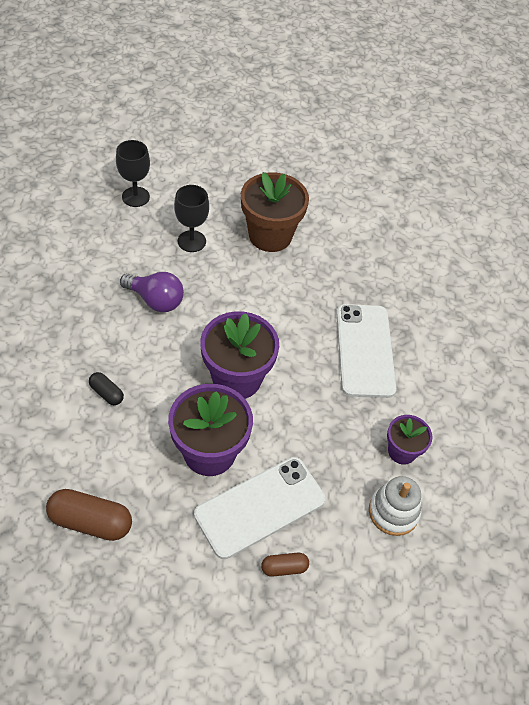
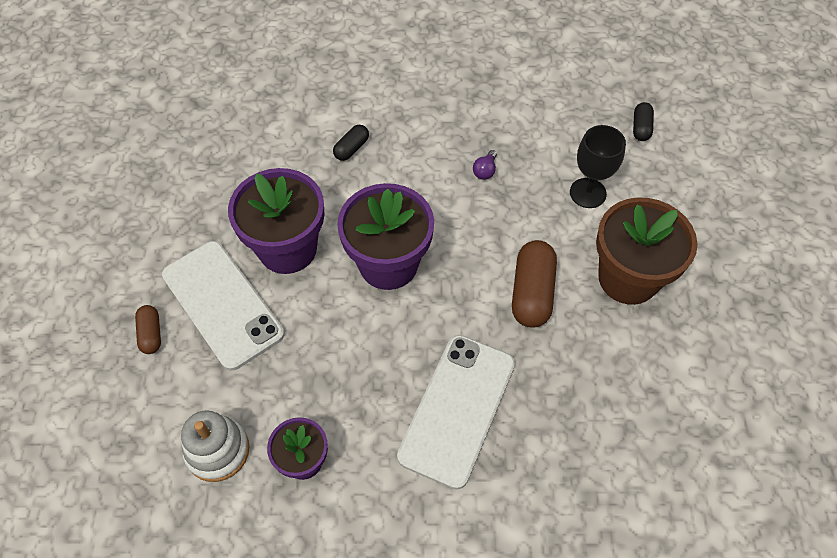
camera: 90 degrees right, 5 degrees up
(91, 522) = (205, 161): brown capsule -> brown capsule (531, 293)
(135, 197) = (641, 127): black goblet -> black capsule
(155, 300) = (485, 171): purple light bulb -> purple light bulb, size x0.48
(365, 350) = (457, 409): white phone -> white phone turned 60 degrees counterclockwise

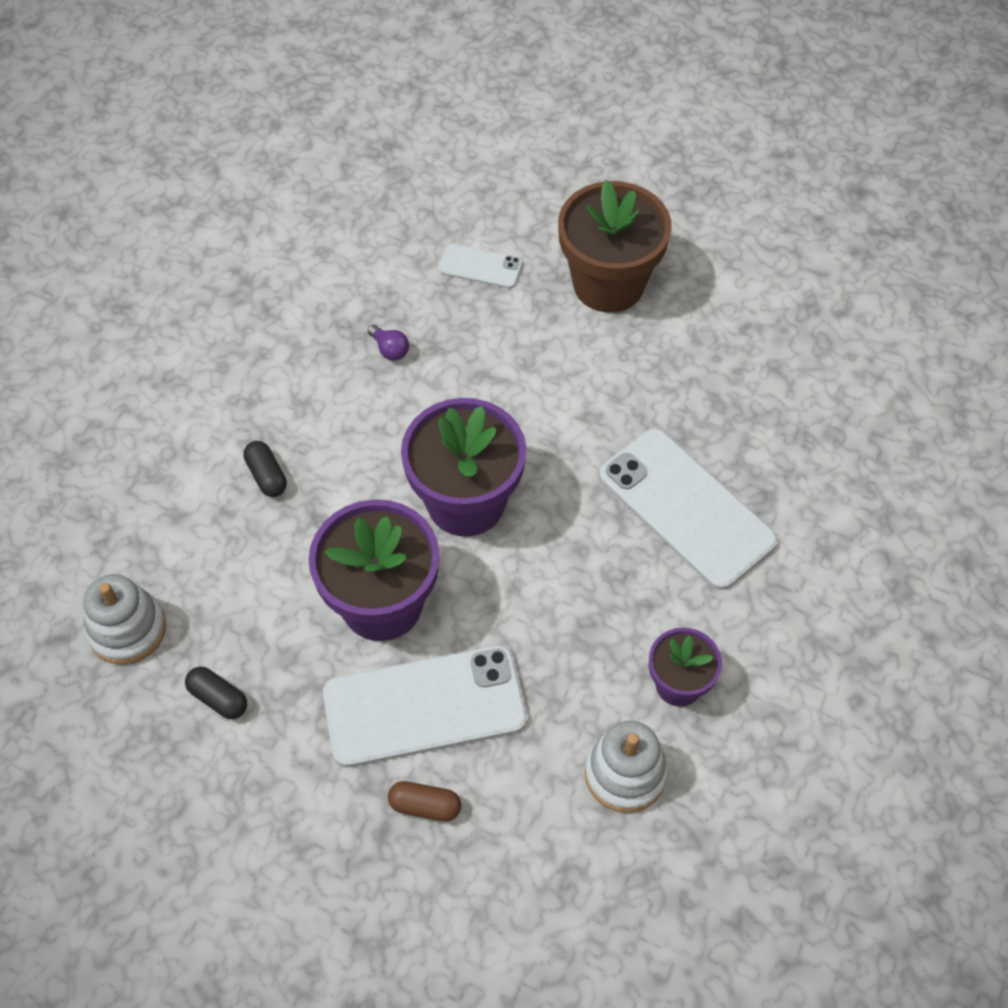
camera: 65 degrees left, 0 degrees up
(214, 130) = (127, 629): none -> white stacking toy
(531, 293) = (580, 378): brown capsule -> none
(588, 193) = (480, 267): black goblet -> white phone
(641, 127) = (421, 176): black capsule -> black capsule (218, 698)

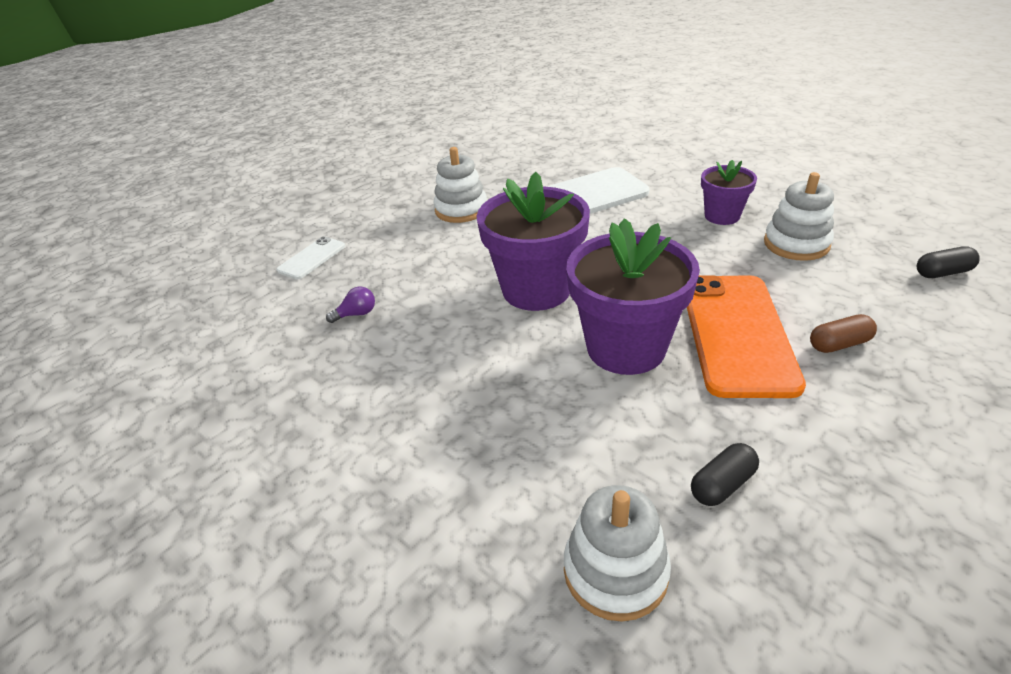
camera: 70 degrees left, 20 degrees down
(266, 476) = (450, 412): black capsule -> black capsule (943, 273)
(424, 706) = (737, 333): white phone -> orange phone
(425, 806) = (839, 344): brown capsule -> brown capsule turned 45 degrees clockwise
(608, 284) = (376, 206): brown flower pot -> none
(623, 379) = (461, 210): none -> white stacking toy

